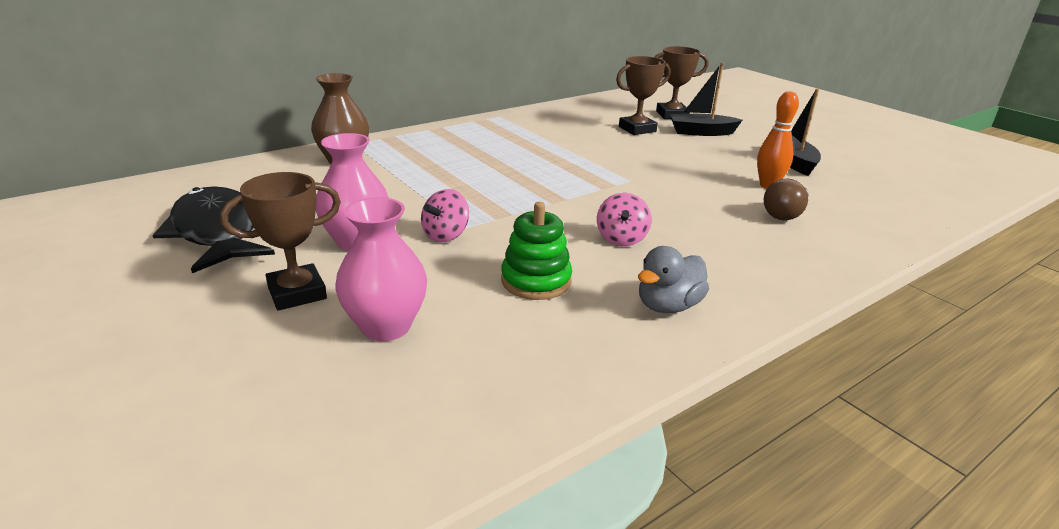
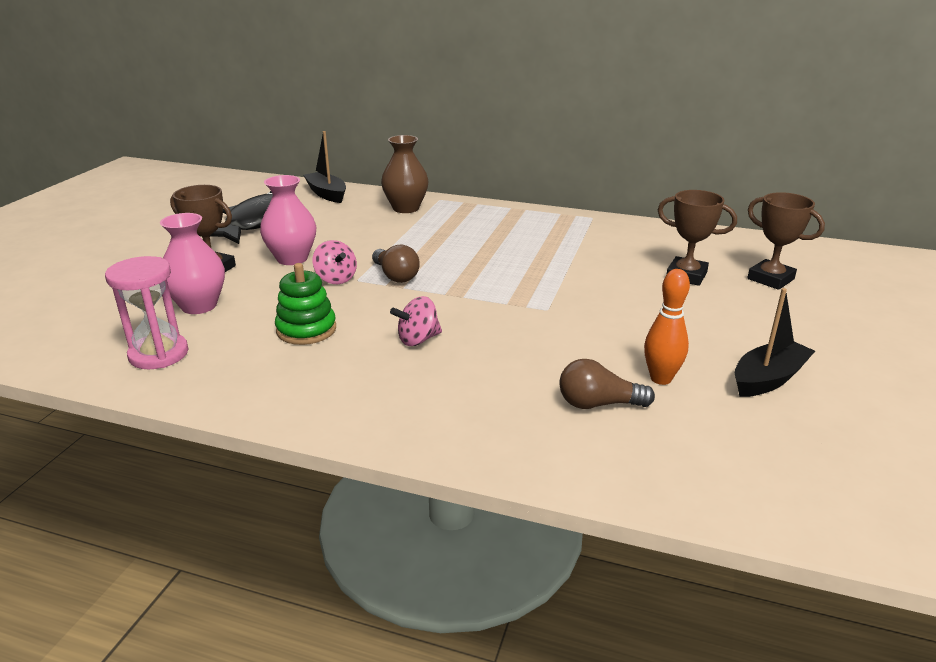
camera: 55 degrees right, 0 degrees up
(446, 235) = (336, 279): pink spinning top -> pink spinning top turned 120 degrees counterclockwise
(477, 385) = (159, 354): none -> pink hourglass
(484, 209) = (395, 276): none -> brown light bulb
(668, 306) = (325, 390): grey duck -> none
(701, 132) = (750, 307): black boat -> black boat (327, 194)

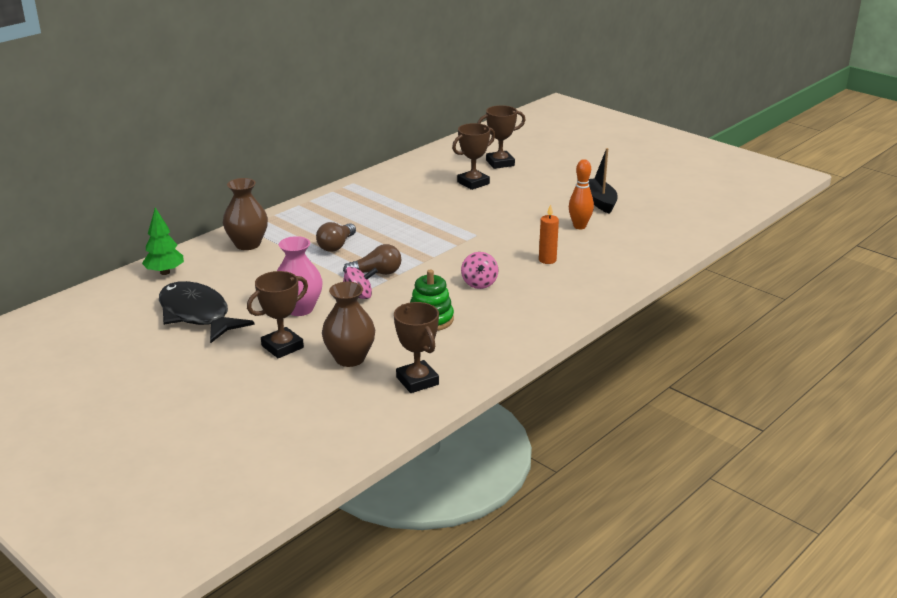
camera: 65 degrees left, 0 degrees up
(159, 354) = (417, 381): pink hourglass -> brown trophy
(199, 306) = (350, 358): pink vase -> brown vase
(327, 194) = (165, 272): black boat -> green tree
(527, 374) = (547, 260): none -> orange candle
(598, 404) = (590, 249): brown light bulb -> brown light bulb (336, 246)

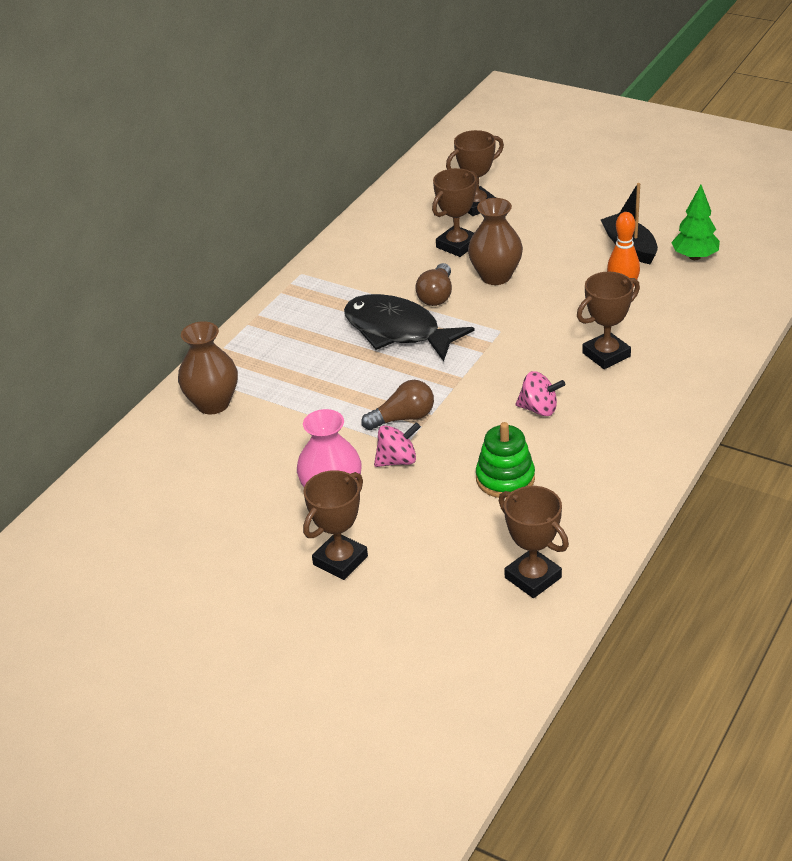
camera: 10 degrees left, 10 degrees up
(165, 272) = (127, 472): green tree -> green tree (694, 257)
(197, 315) = (205, 532): black fish -> black fish (397, 331)
(336, 246) = (330, 383): brown light bulb -> brown light bulb (436, 295)
(350, 358) = (434, 561): brown vase -> brown vase (495, 276)
(479, 283) = (539, 409): pink spinning top -> pink spinning top turned 60 degrees counterclockwise
(547, 260) = (606, 355): orange candle -> brown trophy

